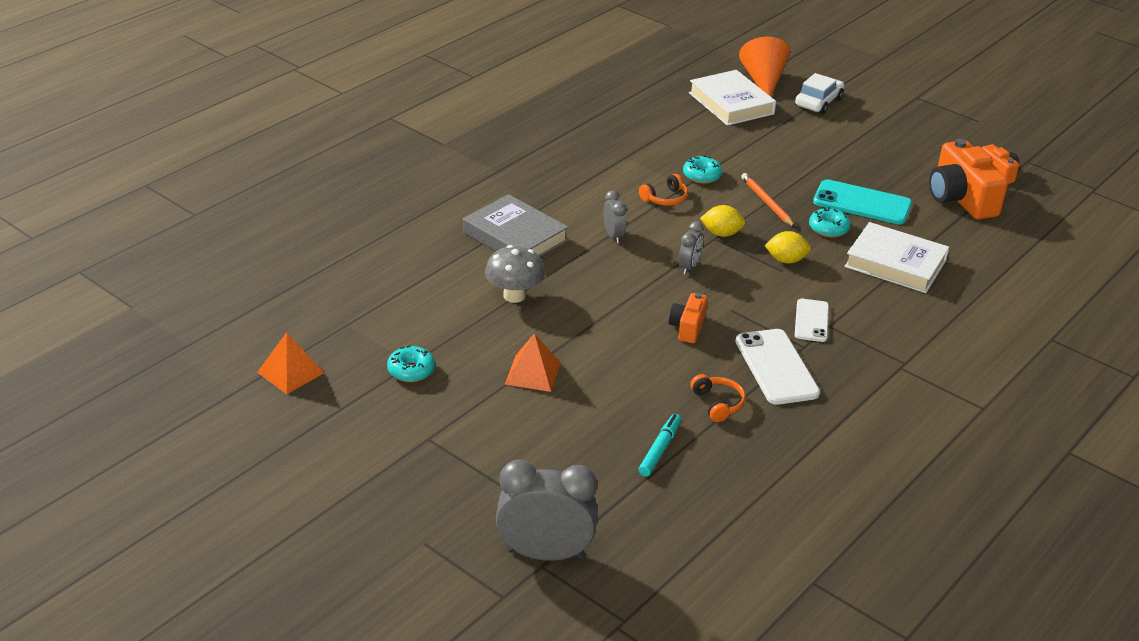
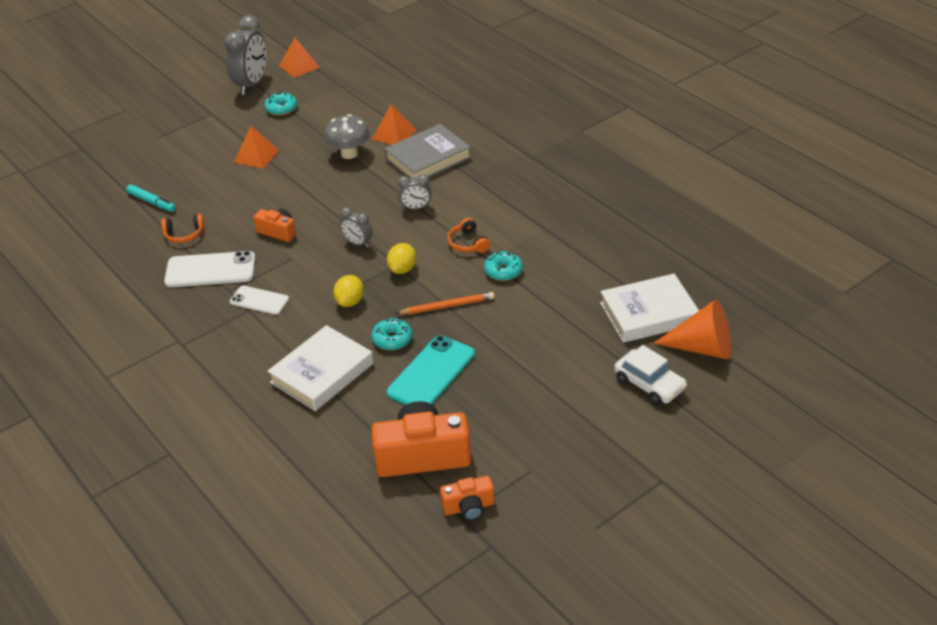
camera: 105 degrees right, 5 degrees up
(465, 266) = (394, 134): none -> orange pyramid
(545, 553) = (90, 149): grey clock -> grey clock (252, 84)

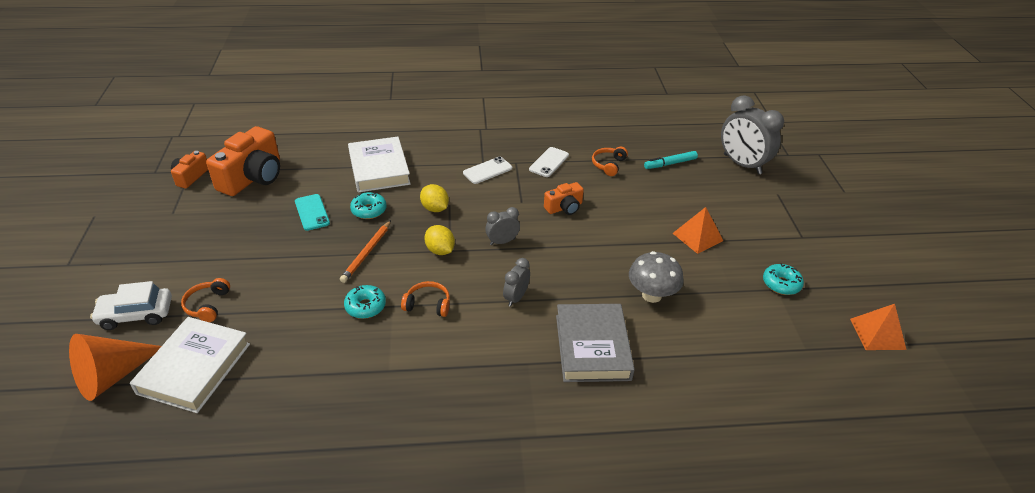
camera: 120 degrees right, 0 degrees up
(210, 270) = (549, 162): white phone -> white phone, size x0.62
(252, 84) = (851, 282): grey clock -> grey clock (742, 164)
(394, 134) = (663, 344): orange pyramid -> none
(431, 373) = (312, 212): turquoise phone -> turquoise phone, size x0.62
(596, 352) = (207, 305): none -> orange headphones

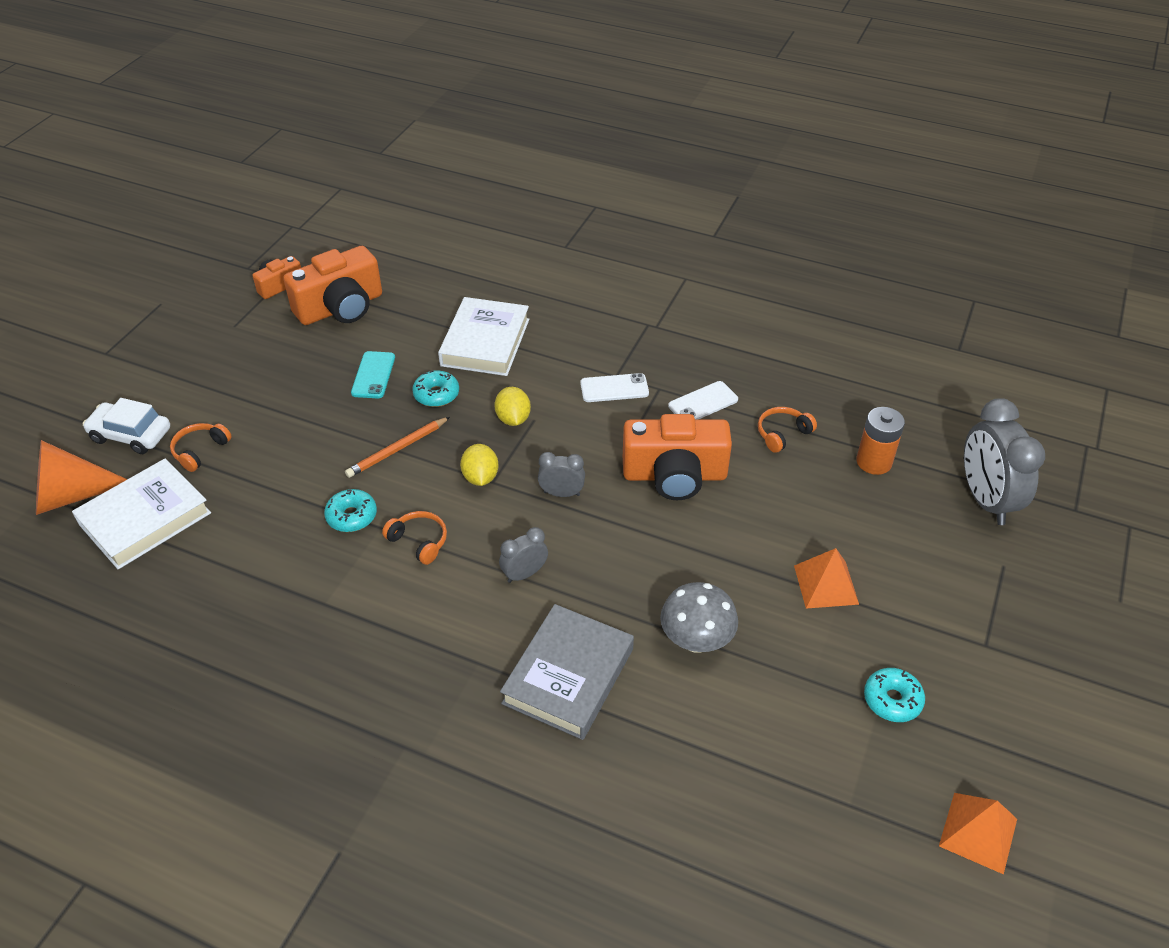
camera: 30 degrees right, 5 degrees up
(564, 207) = (674, 475): orange camera -> orange camera, size x1.88
(670, 164) = (874, 462): turquoise marker -> orange battery

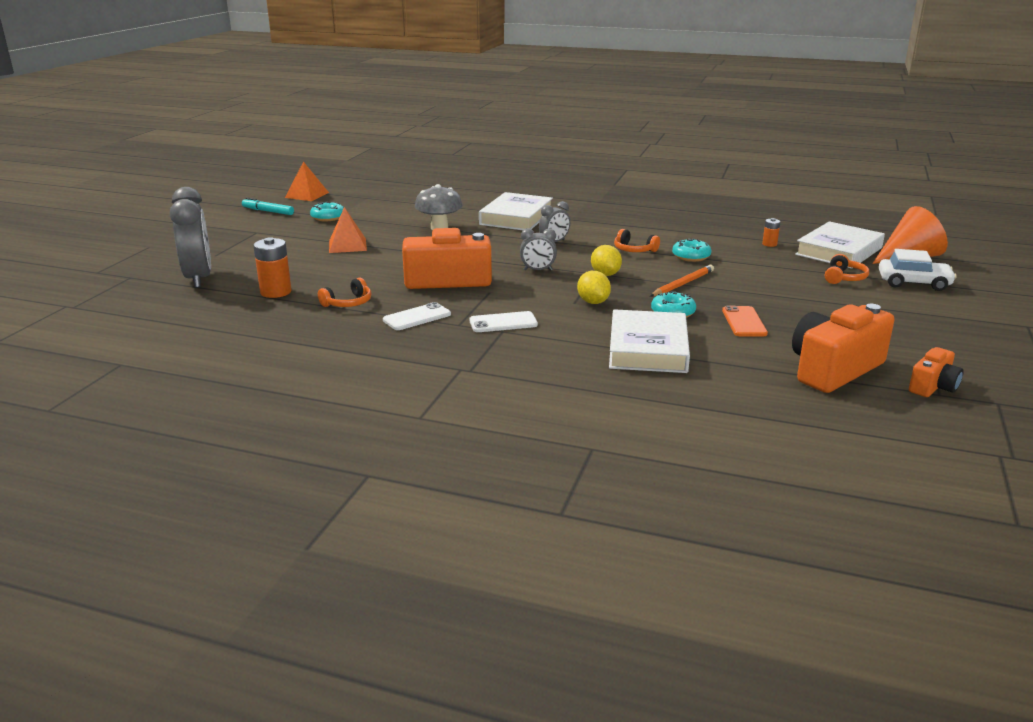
camera: 175 degrees right, 20 degrees down
(222, 546) = (769, 244): none -> orange battery
(373, 375) = (744, 322): turquoise phone -> orange phone
(568, 676) = (516, 217): grey book -> white book
(1012, 739) = (268, 211): none -> turquoise marker

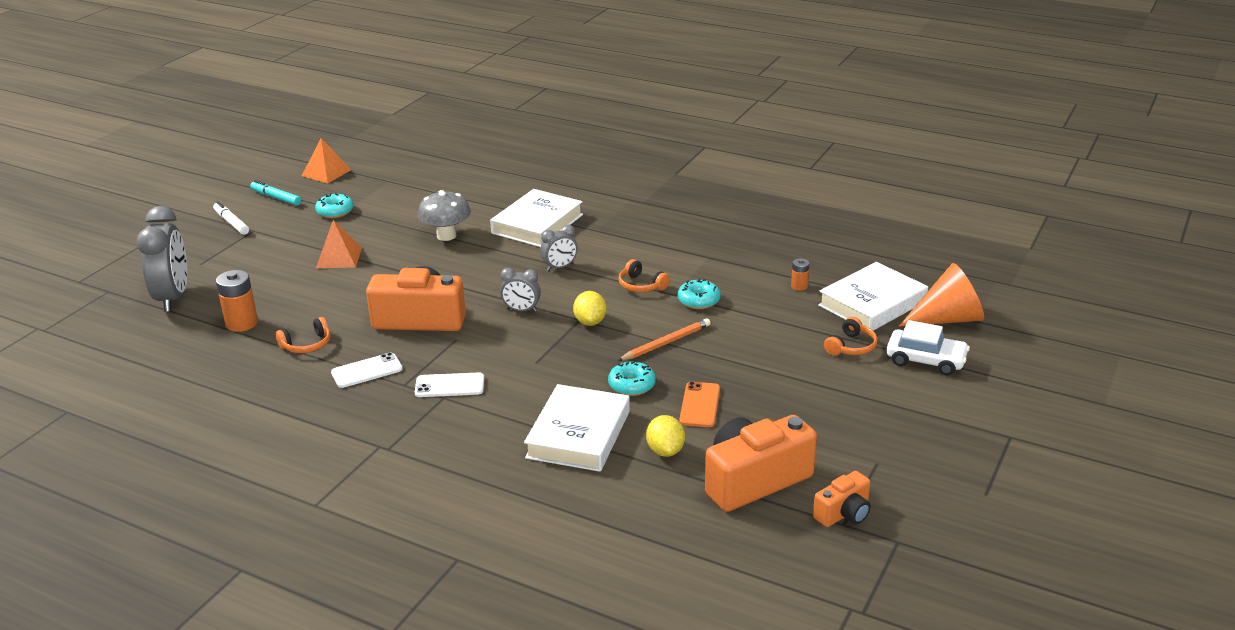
camera: 10 degrees right, 5 degrees up
(233, 228) = (231, 223): none -> white marker
(593, 302) = (556, 363): yellow lemon -> yellow lemon (665, 451)

